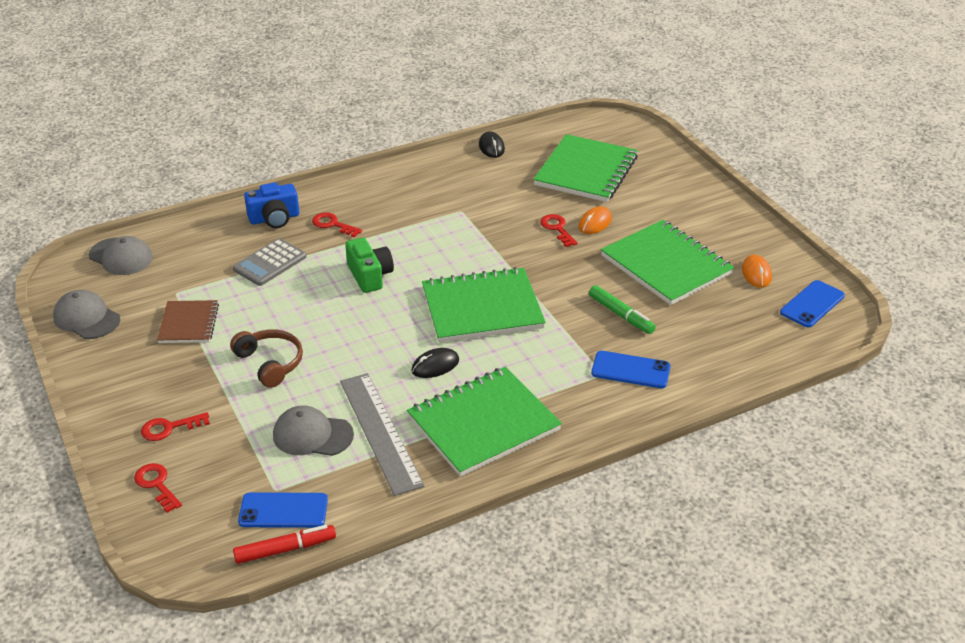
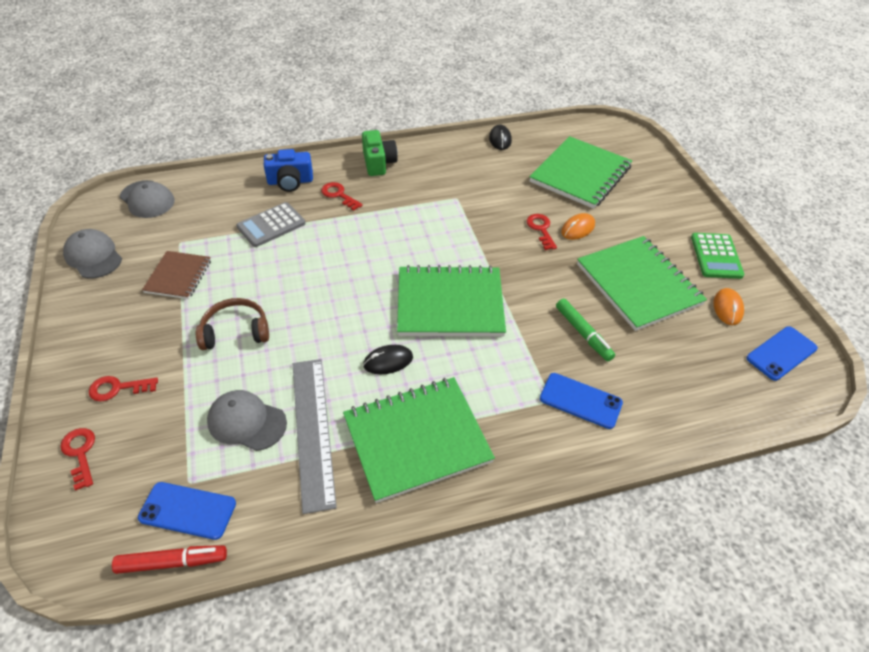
camera: 10 degrees right, 10 degrees up
(270, 363) = (235, 331): brown headphones -> brown headphones turned 75 degrees counterclockwise
(370, 276) = (355, 252): green camera -> green camera (378, 163)
(738, 229) = (716, 256): none -> green calculator

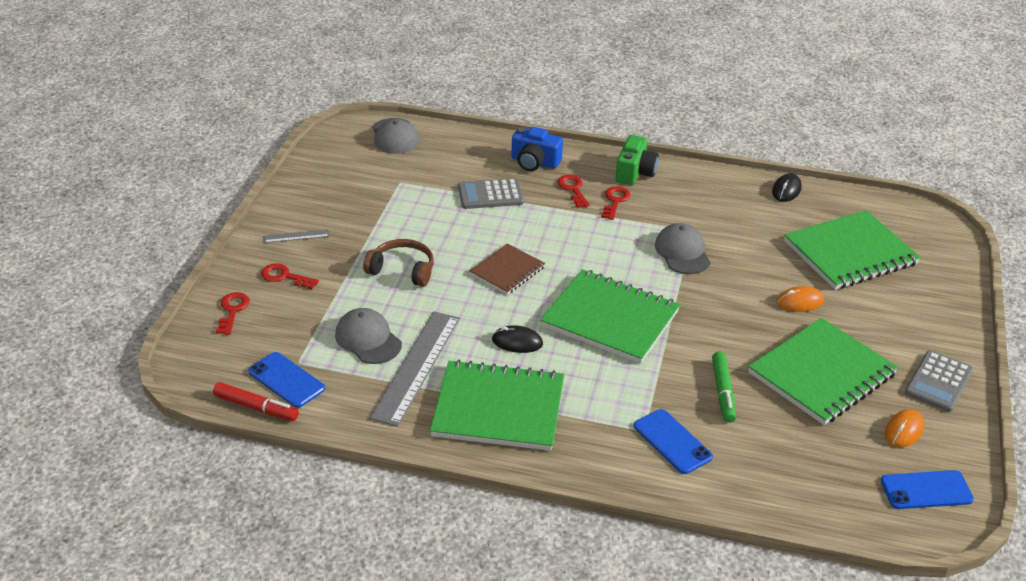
camera: 30 degrees right, 10 degrees down
(93, 256) = (323, 169): grey cap -> grey cap (682, 252)
(105, 338) = (296, 236): none -> grey ruler
(178, 276) = (382, 209): brown notebook -> brown notebook (507, 271)
(541, 229) = (758, 289): red key -> red key (615, 201)
(638, 284) = (821, 374): green notebook -> green notebook turned 45 degrees clockwise
(716, 256) = (938, 382): green calculator -> grey calculator

